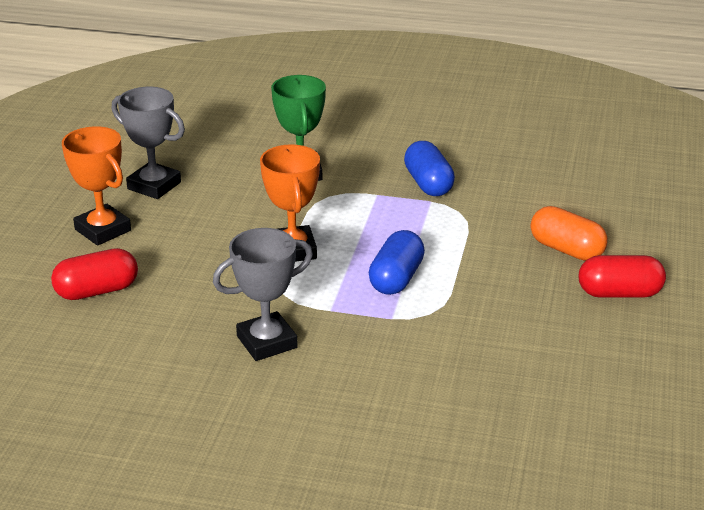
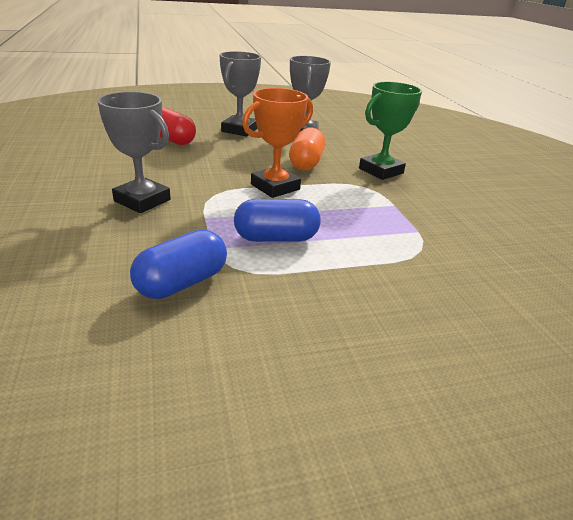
camera: 60 degrees right, 0 degrees up
(102, 230) = (239, 130): orange trophy -> grey trophy
(428, 184) = (443, 224): blue capsule -> blue capsule (182, 283)
(566, 249) = (440, 339): orange capsule -> orange capsule (306, 163)
(619, 293) = (394, 416): red capsule -> none

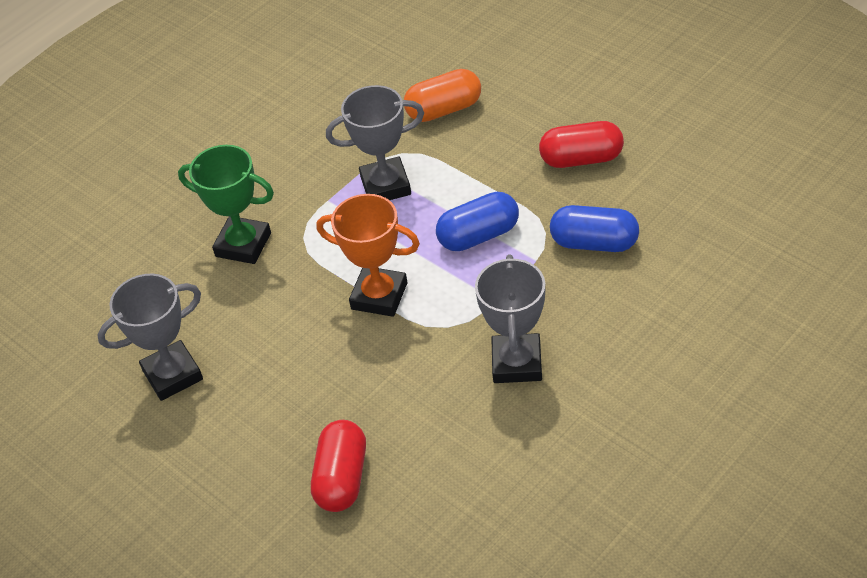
camera: 115 degrees left, 15 degrees up
(239, 130) = (228, 444): grey trophy -> grey trophy (385, 186)
(276, 238) = (478, 235): blue capsule -> blue capsule turned 75 degrees counterclockwise
(298, 339) = (581, 159): none -> red capsule
(306, 163) = (283, 312): orange capsule -> orange capsule (444, 109)

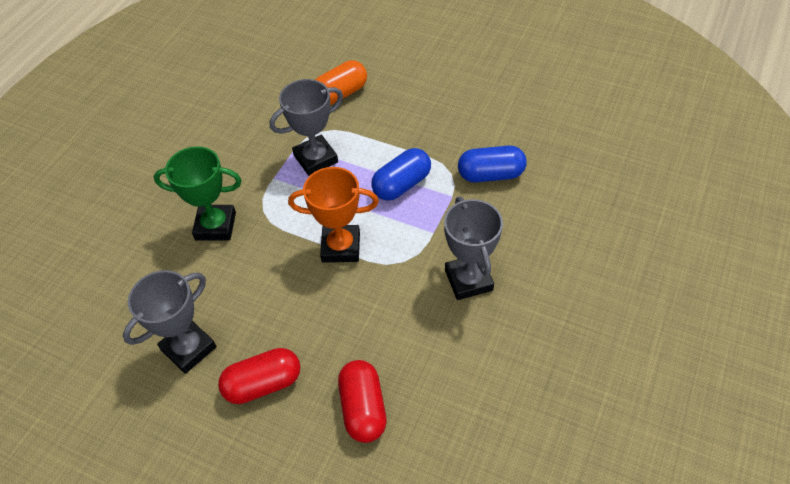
camera: 20 degrees left, 5 degrees up
(581, 159) = (457, 114): red capsule -> red capsule (263, 384)

